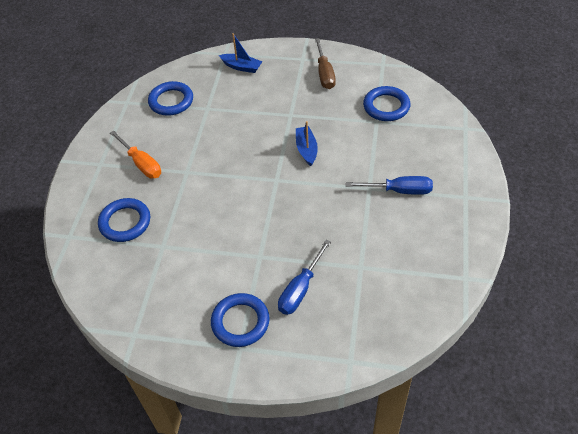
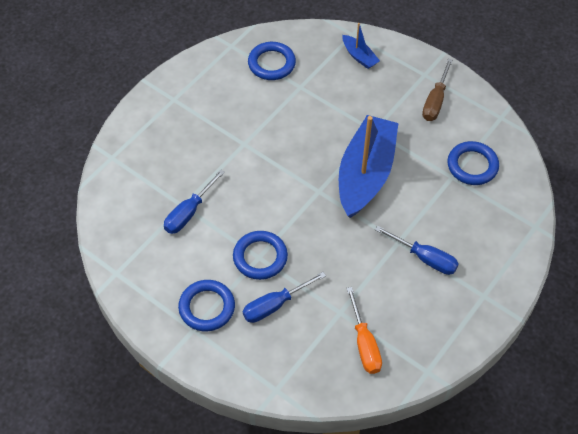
camera: 25 degrees right, 5 degrees up
(125, 222) = (164, 167): blue ring -> blue ring (260, 257)
(142, 164) = (209, 116): orange screwdriver -> orange screwdriver (364, 344)
(172, 249) = (189, 213): none -> blue screwdriver
(306, 149) = (365, 174): blue boat -> blue boat, size x2.28

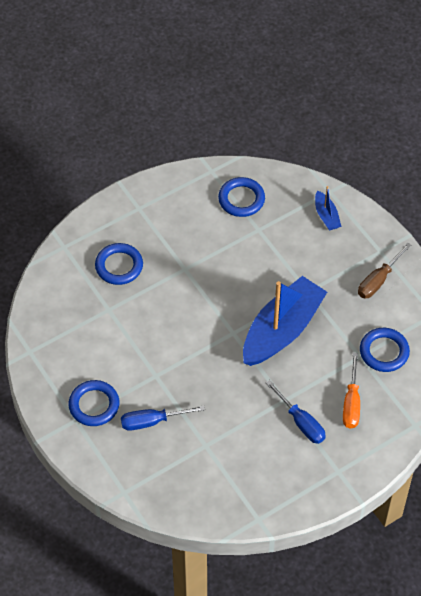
camera: 20 degrees right, 0 degrees up
(189, 213) = (111, 317): blue screwdriver -> none
(260, 257) = (157, 376): blue ring -> blue ring (119, 266)
(364, 344) = (214, 479): orange screwdriver -> orange screwdriver (351, 403)

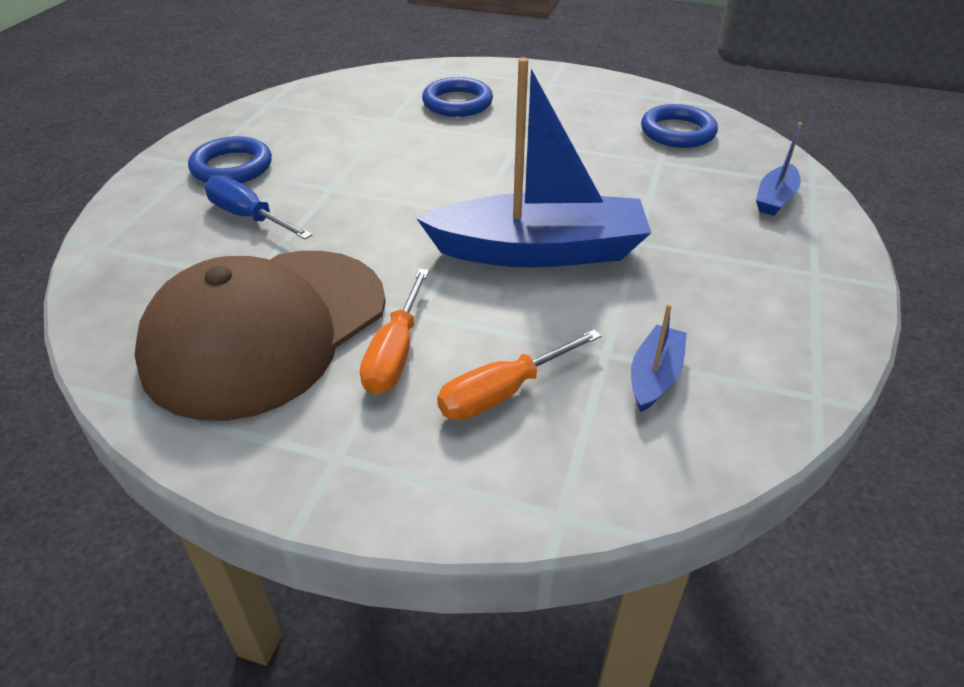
camera: 50 degrees right, 15 degrees down
(248, 457) = (266, 330): none -> brown cap
(301, 422) = (395, 353): blue screwdriver -> orange screwdriver
(378, 280) = (766, 297): brown screwdriver -> none
(384, 352) = (654, 376): blue ring -> blue boat

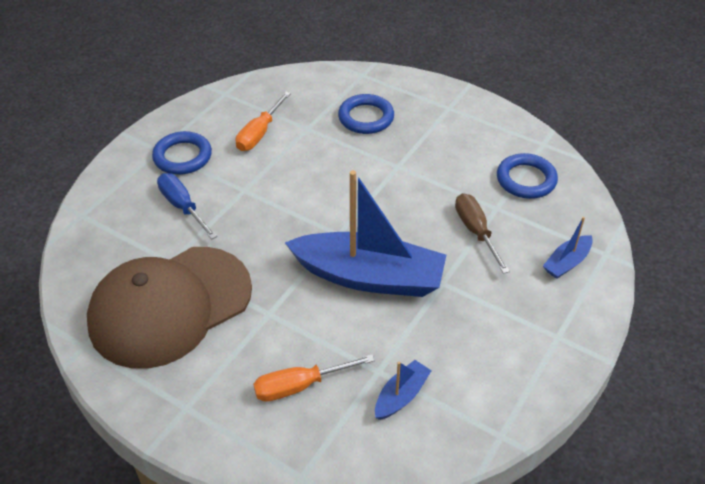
camera: 15 degrees right, 5 degrees up
(395, 353) = (244, 341): orange screwdriver -> orange screwdriver (259, 133)
(648, 186) = (475, 231): none -> brown screwdriver

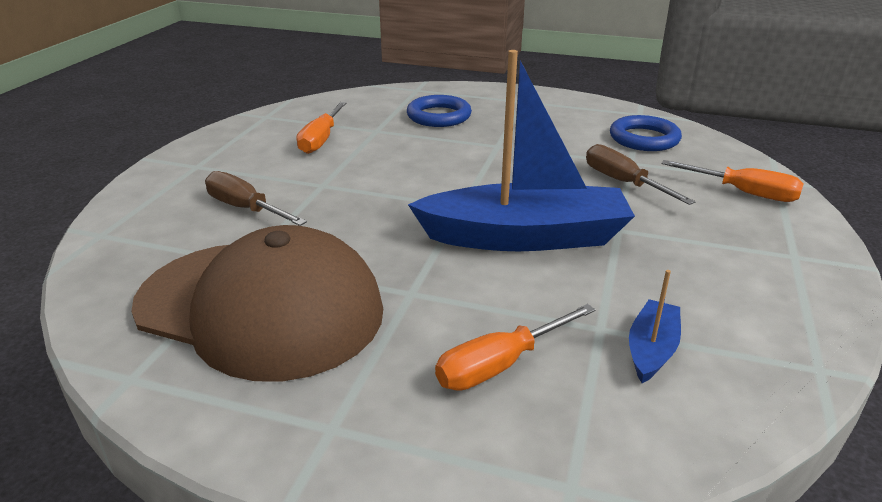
camera: 15 degrees left, 15 degrees down
(170, 306) = (261, 308): brown cap -> brown cap turned 105 degrees counterclockwise
(182, 157) = (230, 167): blue ring -> none
(182, 206) = (245, 208): blue screwdriver -> brown screwdriver
(567, 262) = (744, 193): blue boat -> orange screwdriver

